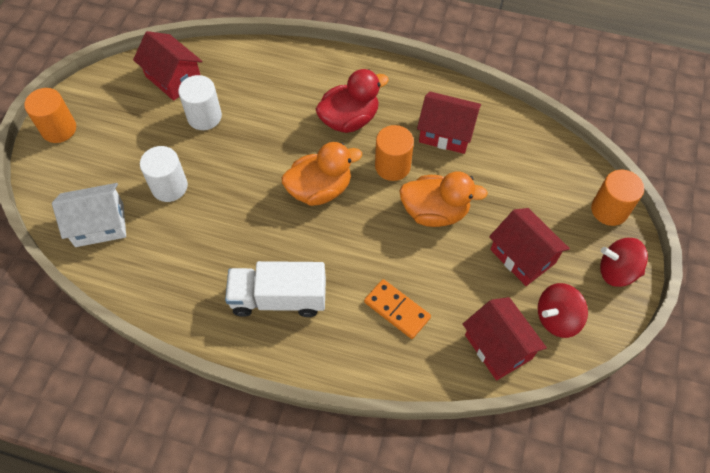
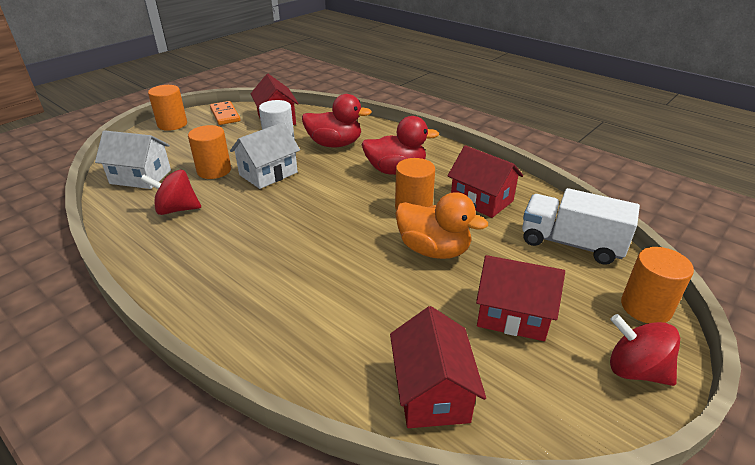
camera: 25 degrees right, 25 degrees down
(169, 187) = (214, 170): white cylinder -> orange cylinder
(228, 170) = (268, 173): none -> white house
(265, 99) = (335, 144): none -> red duck
(279, 298) = (230, 265): white truck -> white truck (571, 244)
(320, 189) = (334, 204): orange duck -> none
(397, 310) = (336, 314): orange domino -> orange domino (225, 115)
(522, 256) = (512, 315): red house -> red house turned 60 degrees counterclockwise
(557, 318) = (527, 391): red spinning top -> red spinning top (176, 209)

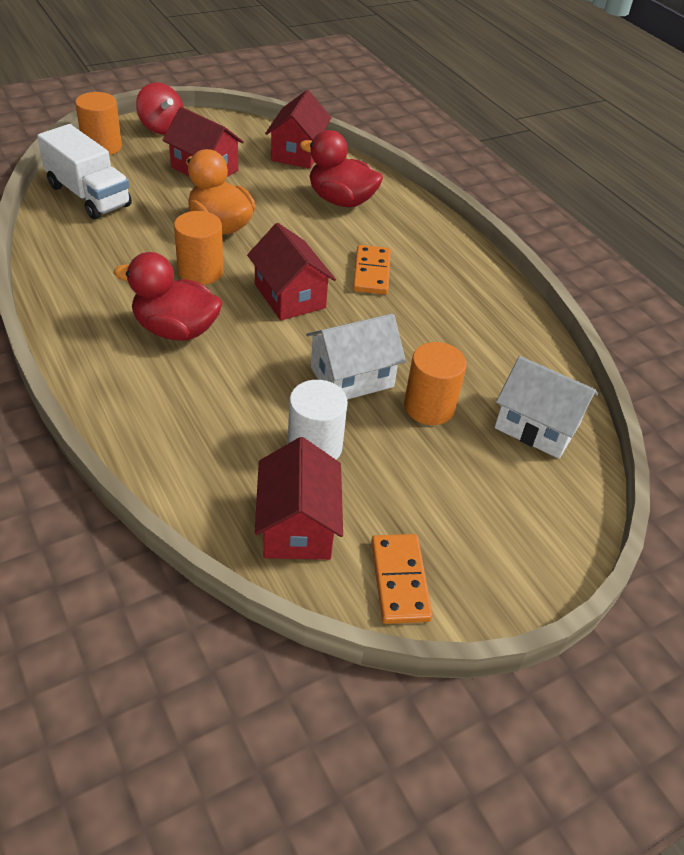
camera: 165 degrees left, 10 degrees up
(172, 124) = (510, 576): orange cylinder -> none
(176, 209) = (477, 349): red spinning top -> none
(274, 245) = (371, 272): none -> orange domino
(335, 144) = (226, 412): red duck -> red duck (341, 200)
(481, 200) = (116, 258): red house -> red house (290, 296)

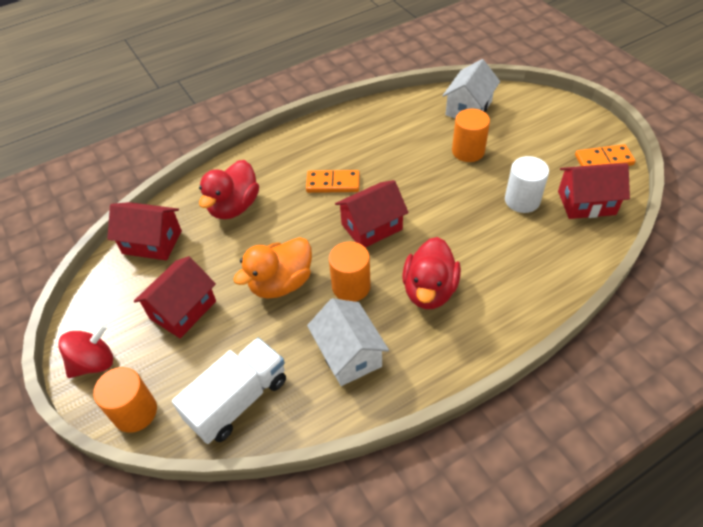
camera: 85 degrees left, 5 degrees up
(352, 377) = (451, 187): white house -> white house (348, 354)

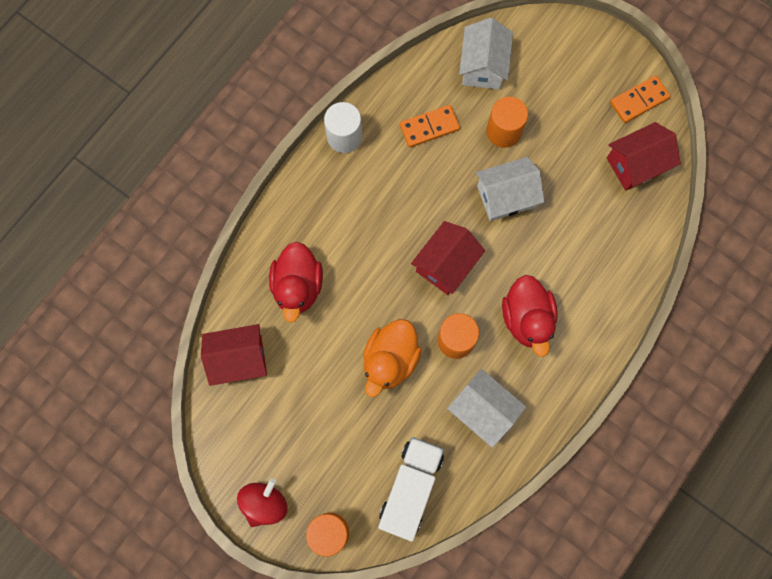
camera: 25 degrees left, 25 degrees up
(183, 310) = (314, 421): red house -> none
(333, 183) = (384, 222): orange domino -> orange domino (429, 127)
(450, 194) = (506, 196): none -> white house
(522, 200) = (576, 181): white cylinder -> white cylinder (344, 137)

